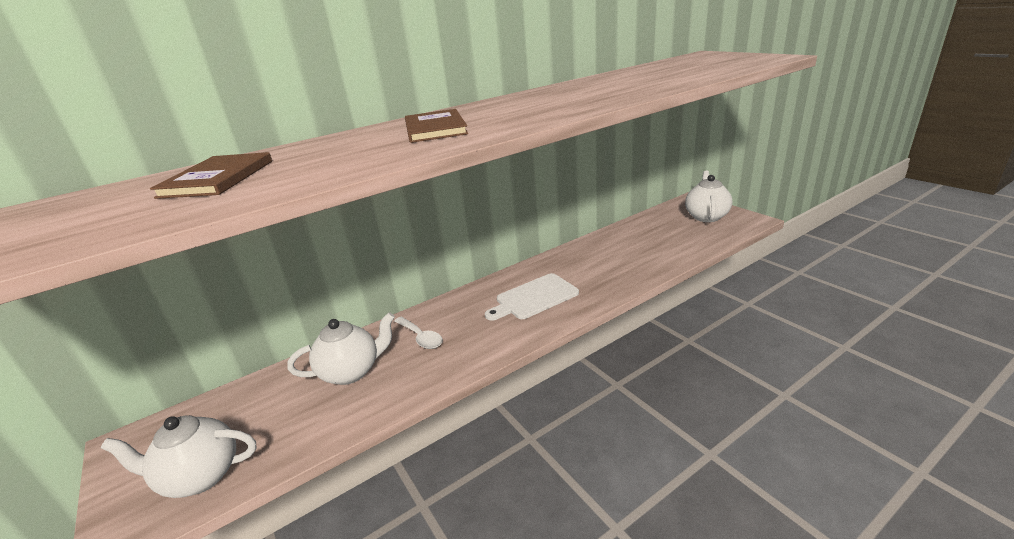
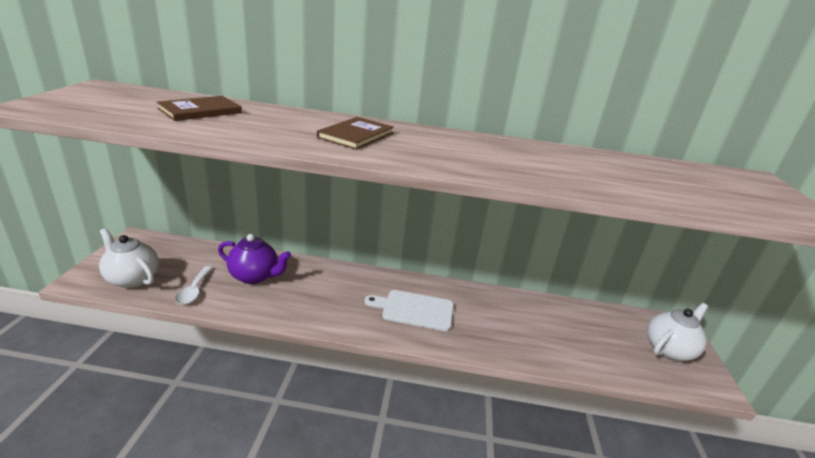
camera: 35 degrees right, 0 degrees up
(351, 372) = (255, 276): white teapot -> purple teapot
(421, 337) = (313, 284): white spoon -> white spoon (194, 290)

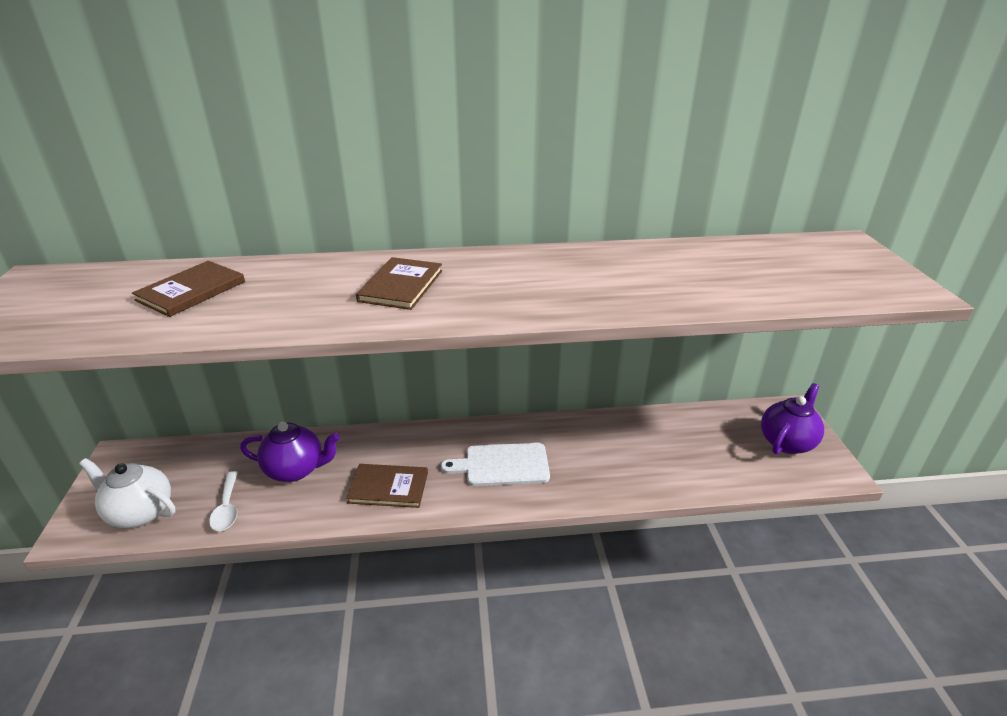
camera: 10 degrees left, 5 degrees up
(319, 305) = (388, 487): none -> brown book
(669, 349) = (787, 442): white teapot -> purple teapot

